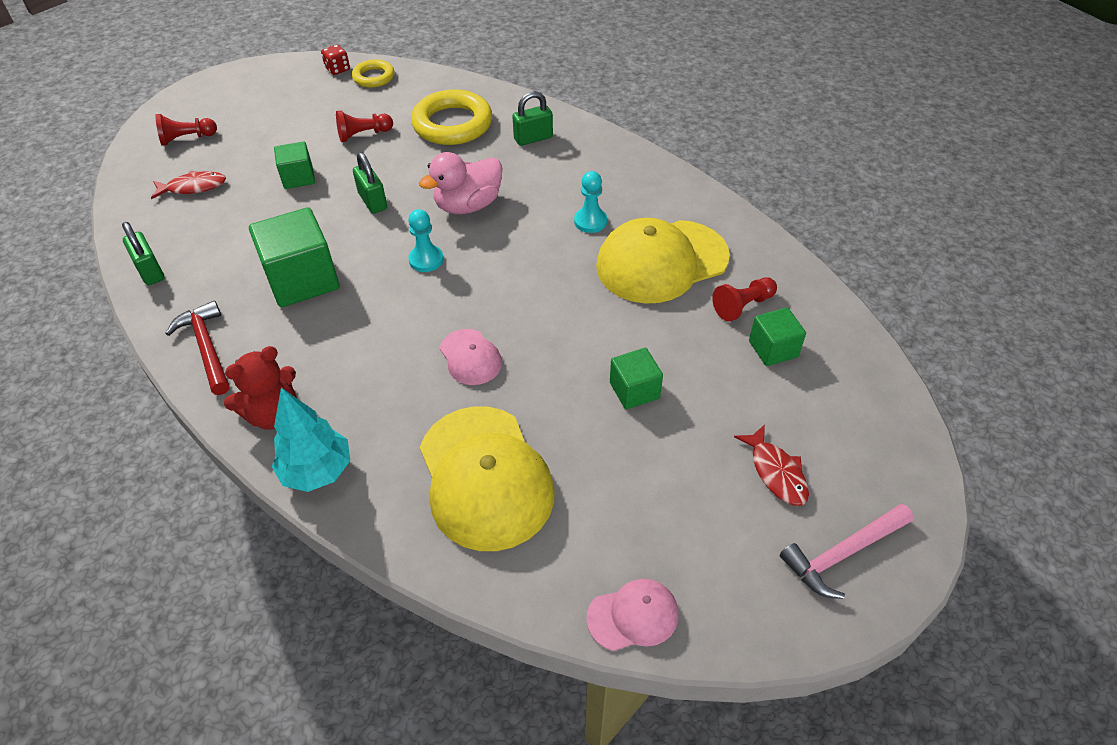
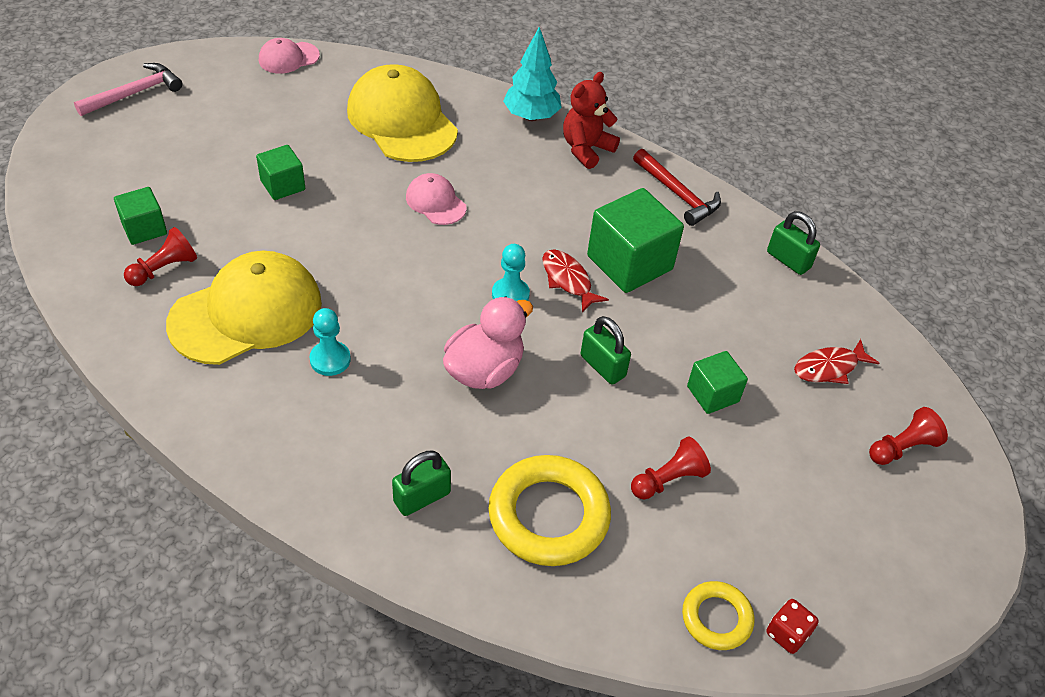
camera: 165 degrees right, 0 degrees up
(776, 472) = (170, 136): red fish -> red fish (568, 280)

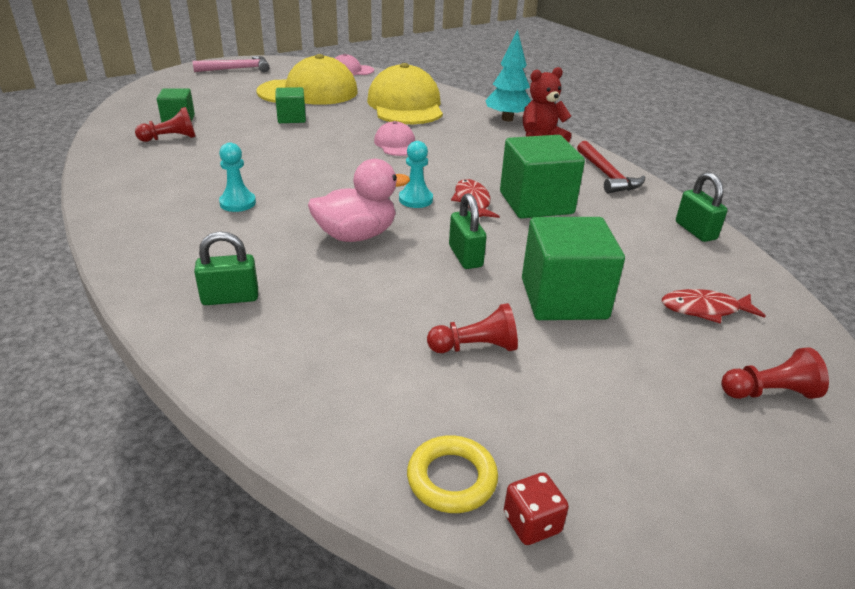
camera: 25 degrees right, 15 degrees down
(246, 313) = (202, 168): yellow cap -> yellow cap (308, 92)
(548, 515) = (334, 341): yellow ring -> none
(712, 394) = (563, 298): green cube -> green cube, size x1.78

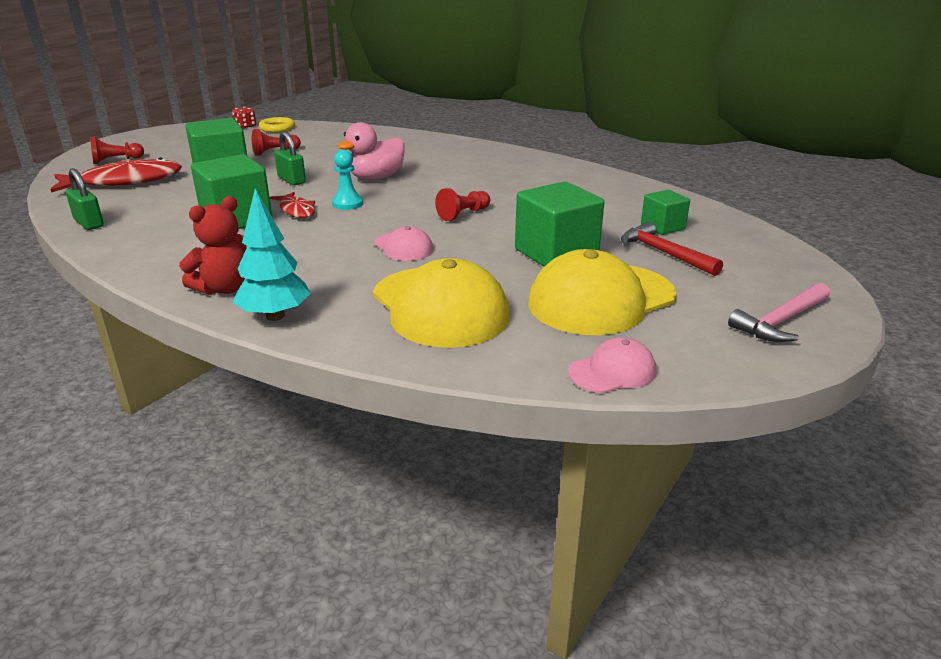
camera: 160 degrees right, 5 degrees down
(170, 138) = (627, 209): red pawn -> red pawn (463, 214)
(230, 298) = (420, 147): green padlock -> none
(237, 203) = (483, 179): turquoise pawn -> none
(291, 118) = (556, 253): green cube -> green cube, size x1.78
(607, 175) = (150, 258): red hammer -> red hammer (664, 253)
(704, 309) = (125, 182): red fish -> red fish, size x1.85

